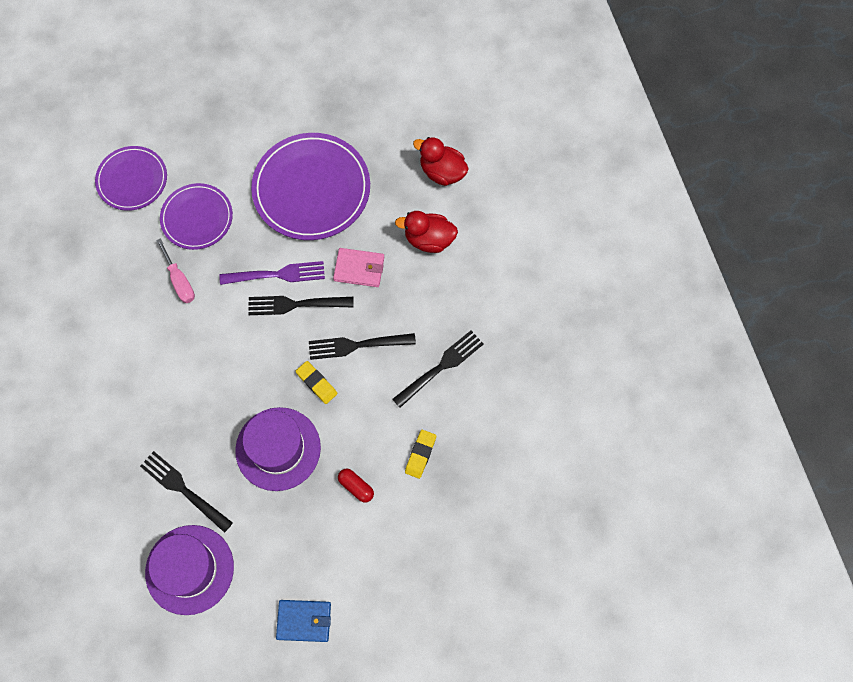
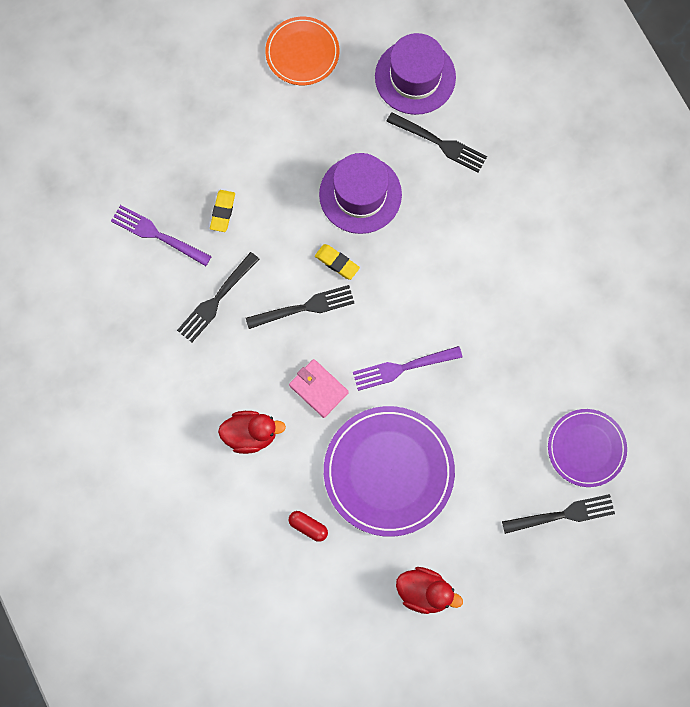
camera: 170 degrees right, 5 degrees up
(179, 281) = (502, 343): pink screwdriver -> none
(197, 218) = (503, 416): purple plate -> none
(296, 304) = (375, 339): black fork -> black fork (562, 515)
(304, 621) = (302, 52): blue wallet -> orange plate
(356, 487) = (278, 172): red capsule -> red capsule (308, 527)
(359, 269) = (318, 389): pink wallet -> pink wallet turned 45 degrees clockwise
(442, 172) = (249, 517): red duck -> red duck (424, 592)
(489, 441) = (158, 235): none -> purple fork

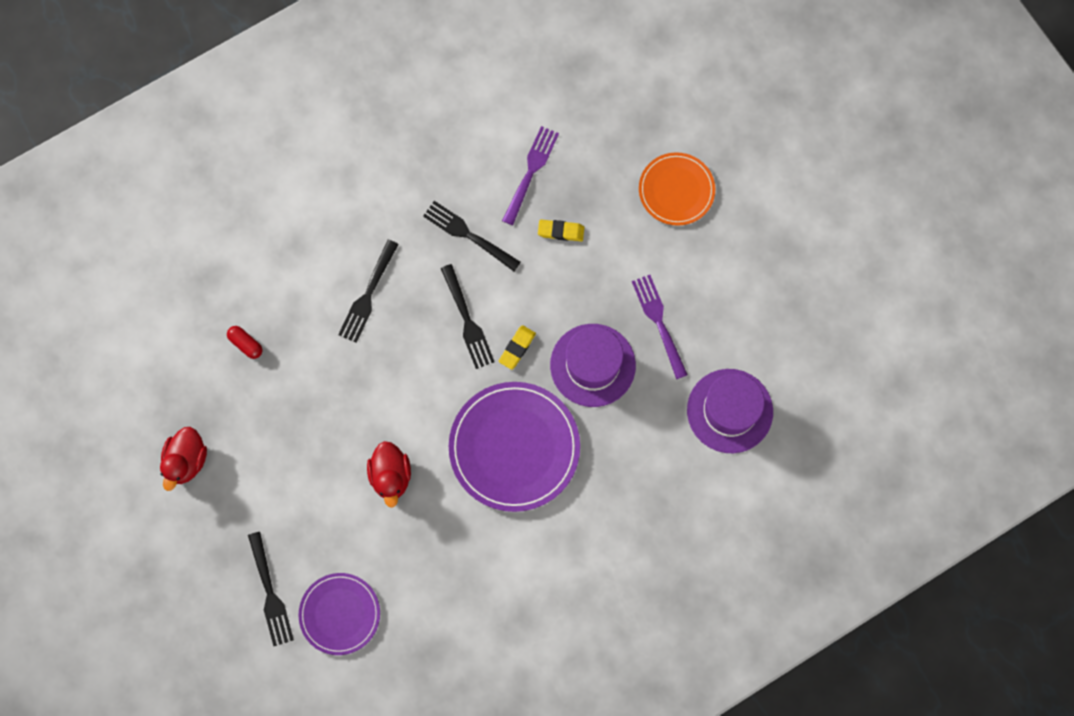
camera: 85 degrees right, 0 degrees up
(250, 435) = (334, 281): red duck -> red duck (391, 476)
(302, 52) = (743, 293): orange plate -> orange plate (676, 190)
(308, 527) = (246, 344): red capsule -> red capsule turned 75 degrees counterclockwise
(318, 389) = (384, 341): pink wallet -> none
(388, 472) = (304, 417): purple plate -> purple plate (514, 447)
(403, 367) = (412, 423): purple fork -> purple fork (659, 323)
(439, 143) = (657, 441): black fork -> black fork (368, 294)

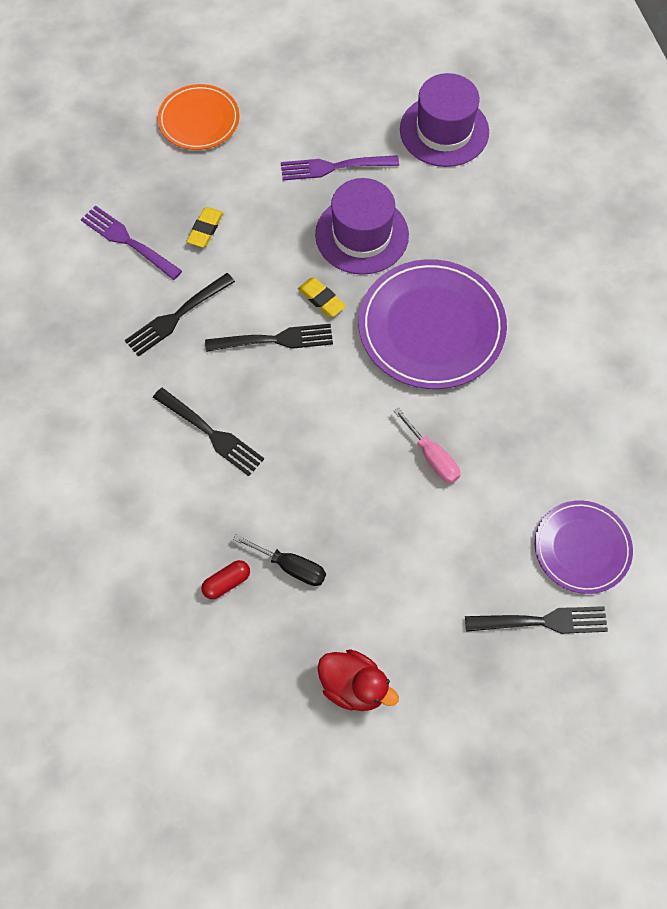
camera: 75 degrees left, 10 degrees down
(270, 388) = (291, 567): none -> black screwdriver
(391, 476) = (432, 457): red duck -> pink screwdriver

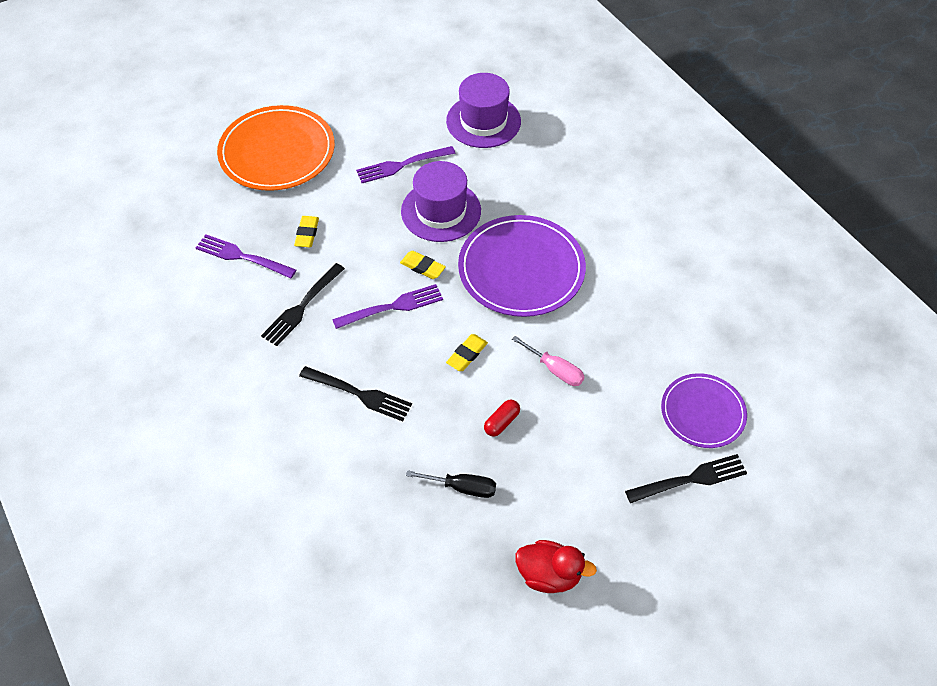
camera: 15 degrees left, 10 degrees down
(199, 120) = (277, 152): orange plate -> orange plate, size x1.65
(226, 582) = (409, 515): red capsule -> red capsule (501, 422)
(274, 340) = (392, 307): black fork -> purple fork
(340, 416) = (467, 354): none -> yellow eraser

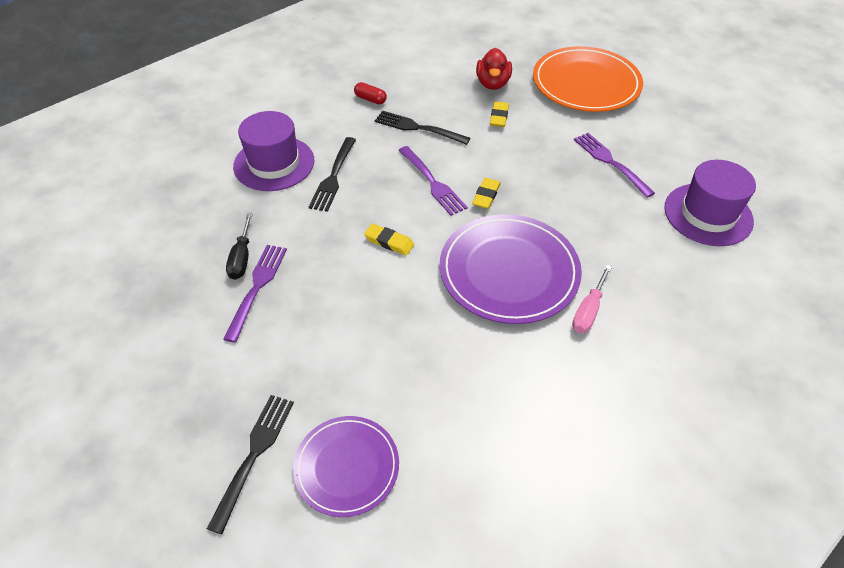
camera: 80 degrees right, 5 degrees down
(243, 257) = (461, 87): purple fork -> purple fork (257, 288)
(307, 234) = (499, 117): yellow eraser -> yellow eraser turned 75 degrees counterclockwise
(441, 211) = (562, 198): purple hat -> purple hat (274, 163)
(501, 422) = (314, 278): red capsule -> red capsule (370, 99)
(549, 574) = (149, 333): red duck -> red duck (492, 83)
(555, 370) = (383, 314): pink screwdriver -> pink screwdriver (588, 311)
(690, 480) = (254, 456): black fork -> black fork turned 135 degrees counterclockwise

